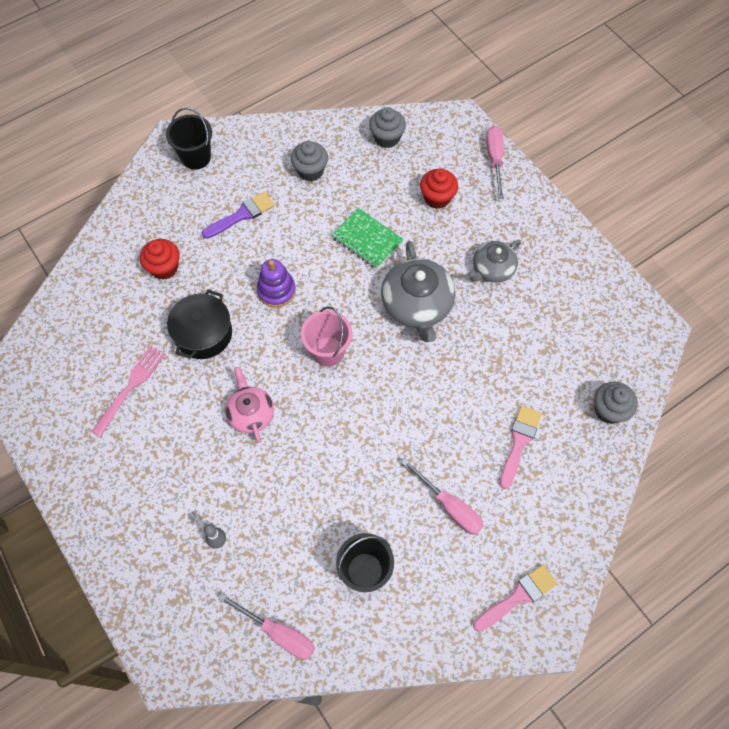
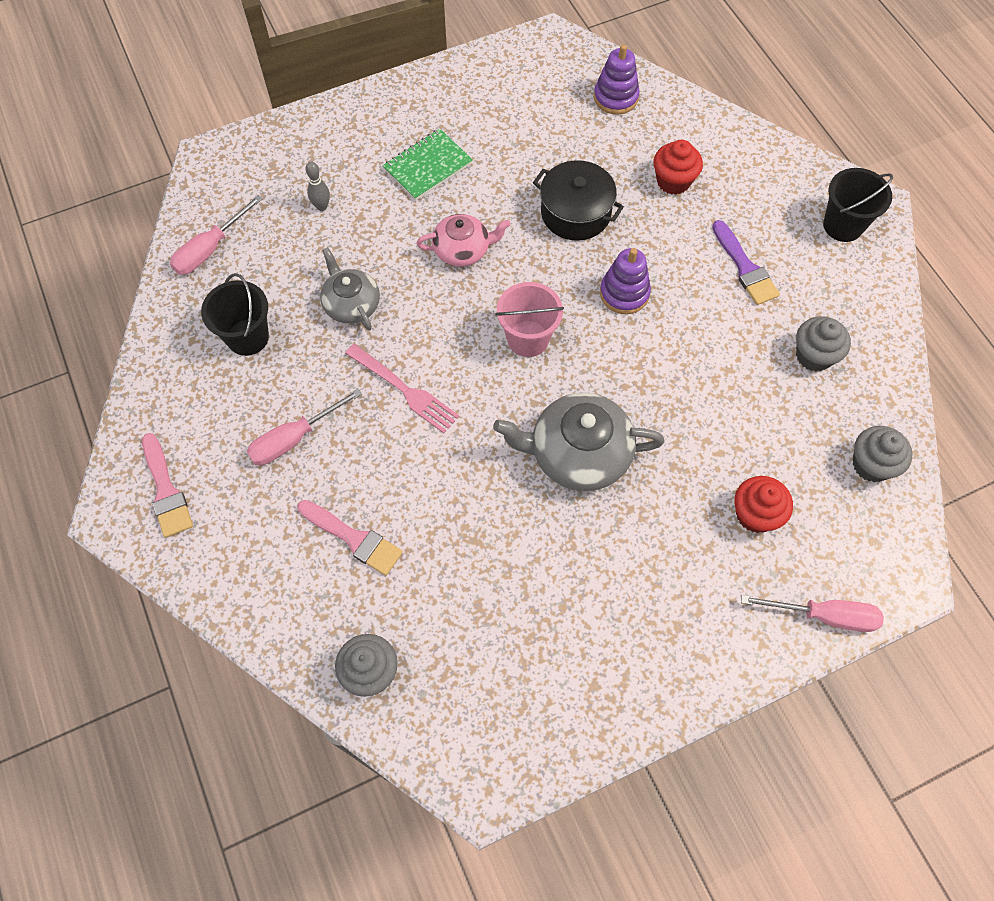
camera: 100 degrees right, 0 degrees up
(76, 318) = (615, 97): none -> purple stacking toy
(130, 387) = (519, 141): pink fork -> pink fork (404, 390)
(367, 240) = (691, 409): green notebook -> green notebook (427, 166)
(492, 269) = (622, 565): grey teapot -> grey teapot (351, 304)

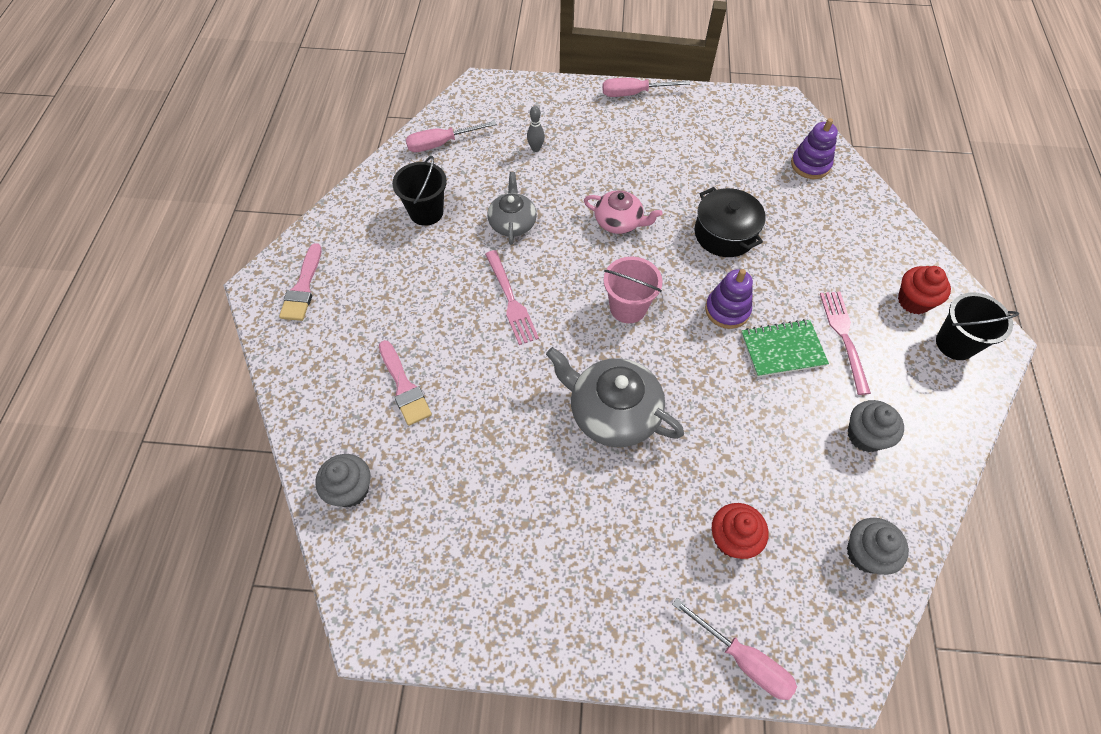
camera: 30 degrees right, 5 degrees down
(294, 438) = (411, 295): pink screwdriver -> pink screwdriver (634, 93)
(427, 166) = (630, 153): green notebook -> green notebook (782, 349)
(673, 181) = (821, 245): red cupcake -> red cupcake (913, 301)
(745, 267) = (844, 337): purple brush -> pink fork

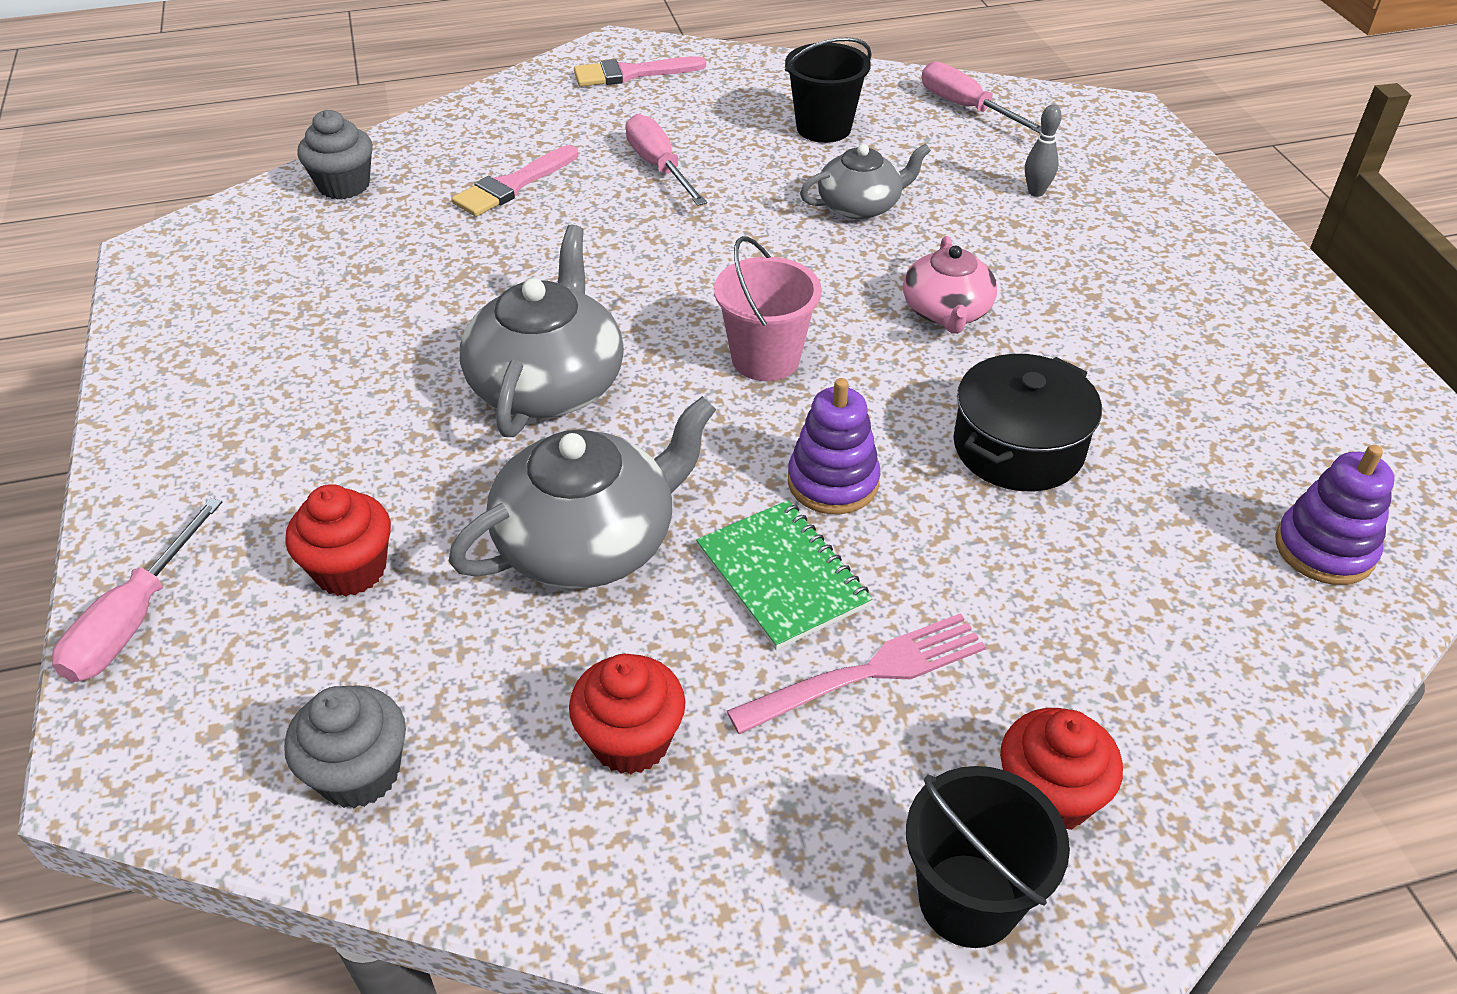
camera: 70 degrees right, 15 degrees down
(511, 300) = (709, 238): pink fork -> none
(634, 93) = (1276, 267): pink screwdriver -> pink screwdriver (659, 167)
(740, 422) = (589, 541): none -> grey teapot
(865, 436) = (630, 740): grey cupcake -> red cupcake

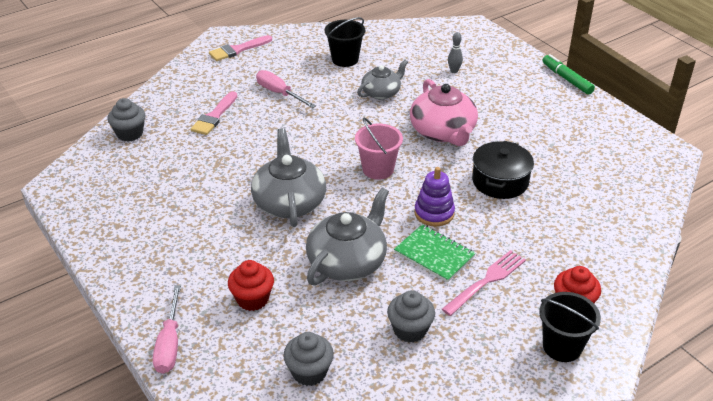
camera: 20 degrees left, 5 degrees down
(630, 740) = (410, 330): red cupcake -> grey cupcake
(946, 312) = (443, 132): pink teapot -> pink teapot, size x1.61
(966, 108) = (404, 37): pink screwdriver -> none
(1283, 258) = (567, 79): none -> green marker
(1324, 549) = (630, 192): purple stacking toy -> none

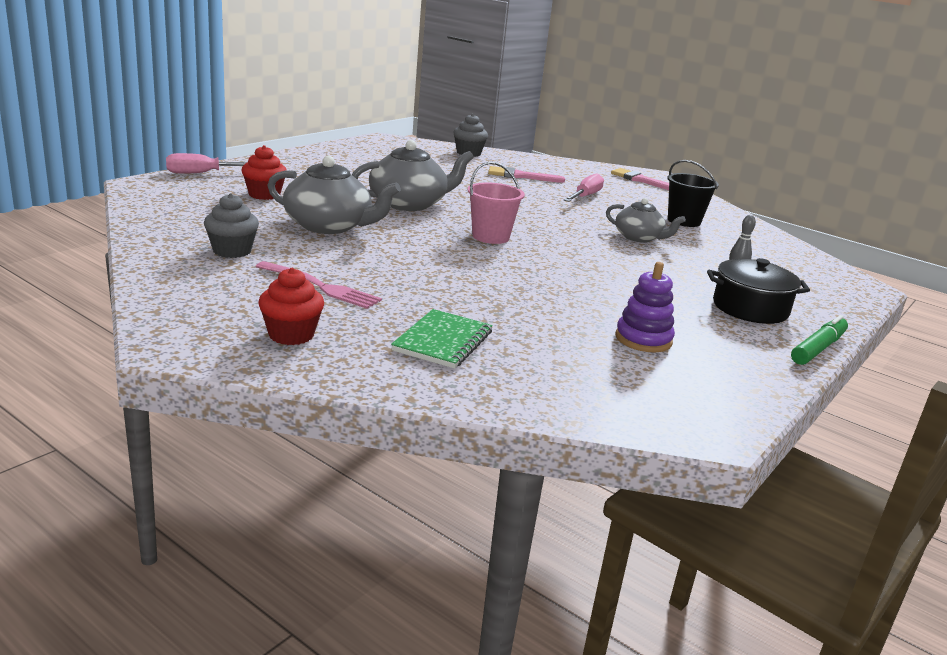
camera: 70 degrees right, 15 degrees down
(309, 372) = (171, 214): grey cupcake -> none
(434, 213) = (430, 262): purple stacking toy -> purple stacking toy (643, 339)
(434, 255) = (357, 262): green notebook -> green notebook (443, 341)
(443, 132) = (593, 267): pink teapot -> none
(500, 181) = (518, 297): black pot -> black pot (750, 308)
(562, 347) = (213, 325): black bucket -> none

